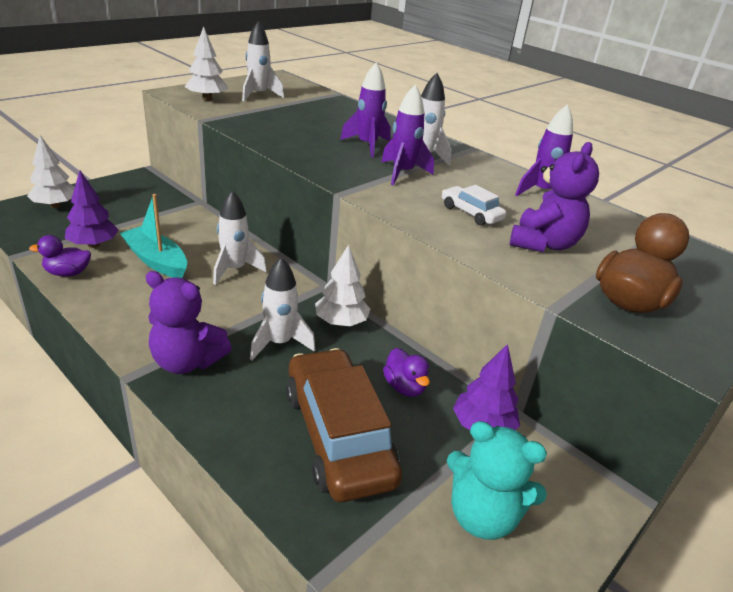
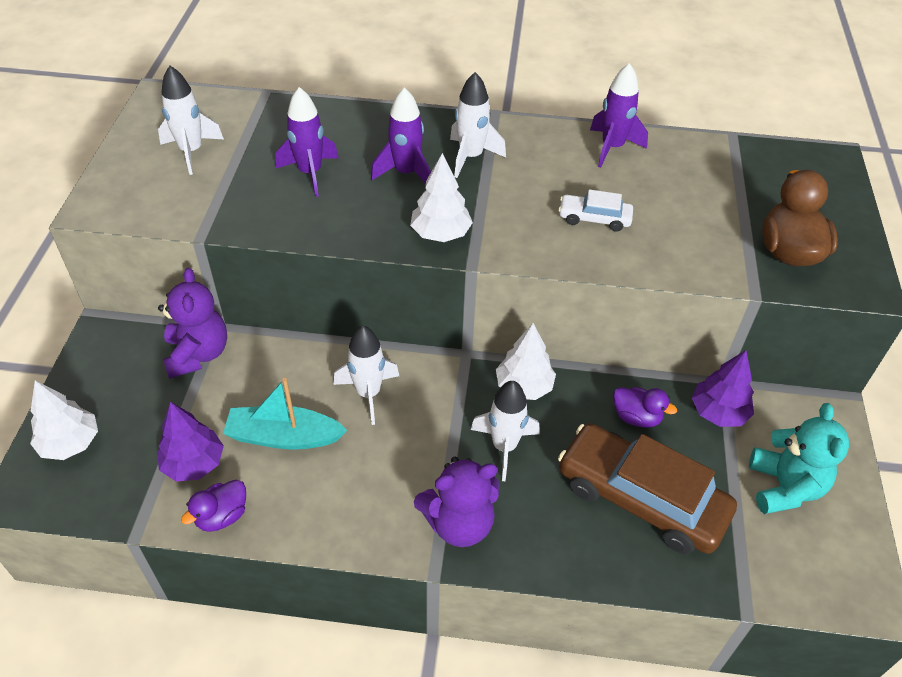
camera: 35 degrees left, 15 degrees up
(207, 99) = (149, 196): white tree -> white tree (441, 234)
(402, 173) = (484, 198): purple rocket -> purple rocket (310, 173)
(482, 515) = (784, 487): turquoise teddy bear -> turquoise teddy bear turned 75 degrees counterclockwise
(543, 244) = (680, 222): purple teddy bear -> purple teddy bear (198, 354)

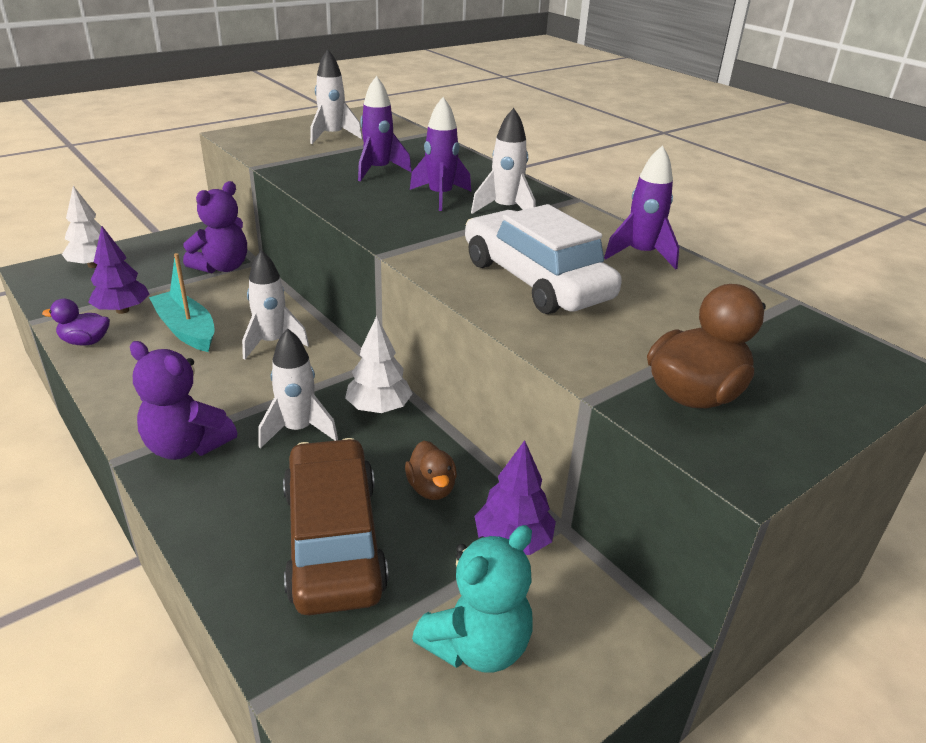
camera: 45 degrees right, 15 degrees down
(441, 234) = (398, 231): white tree -> none
(594, 218) = (535, 280): white car -> white car, size x2.15
(636, 417) = (431, 488): purple duck -> brown duck

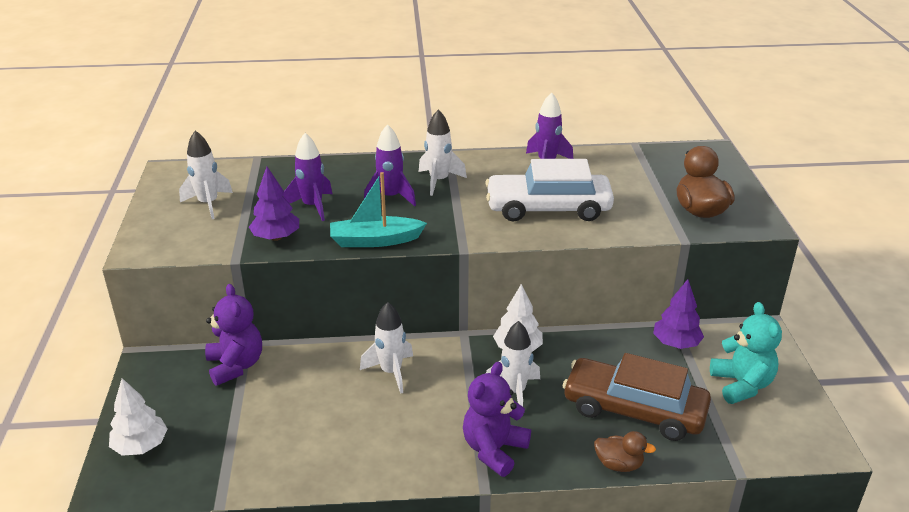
camera: 55 degrees left, 0 degrees up
(85, 342) = (292, 477): purple duck -> none
(122, 310) = (256, 444): purple tree -> purple tree (276, 237)
(186, 330) = (328, 413): turquoise boat -> turquoise boat (375, 240)
(186, 446) = (494, 450): purple teddy bear -> purple teddy bear turned 150 degrees clockwise
(431, 488) = (613, 356): brown duck -> brown duck (619, 464)

